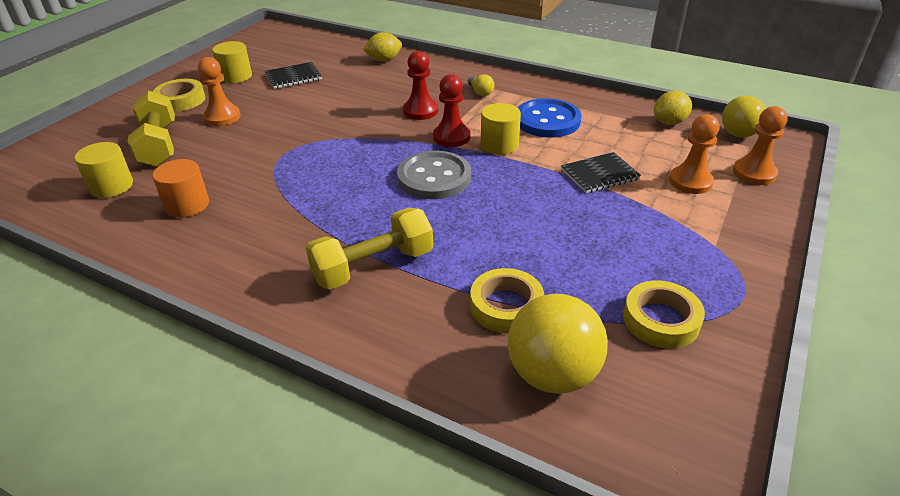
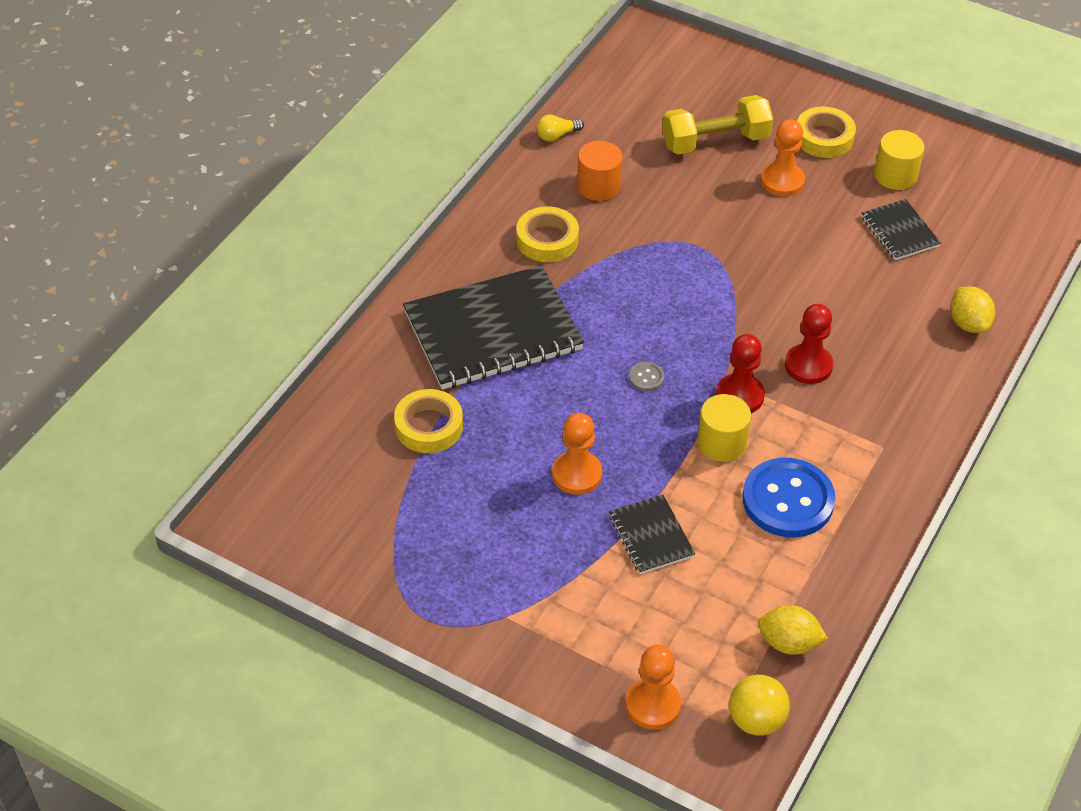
camera: 90 degrees right, 10 degrees up
(111, 186) = (633, 125): yellow cylinder -> none
(373, 266) = (493, 331): yellow dumbbell -> black notebook
(434, 177) = (646, 377): grey button -> grey button, size x0.41
(480, 92) = (869, 432): yellow light bulb -> yellow light bulb (557, 135)
(552, 374) = (345, 450): yellow ball -> none
(661, 320) = (398, 540): yellow tape -> yellow tape (547, 240)
(669, 122) = (788, 643): yellow lemon -> yellow lemon turned 45 degrees counterclockwise
(690, 181) = (633, 627): orange pawn -> orange pawn (577, 474)

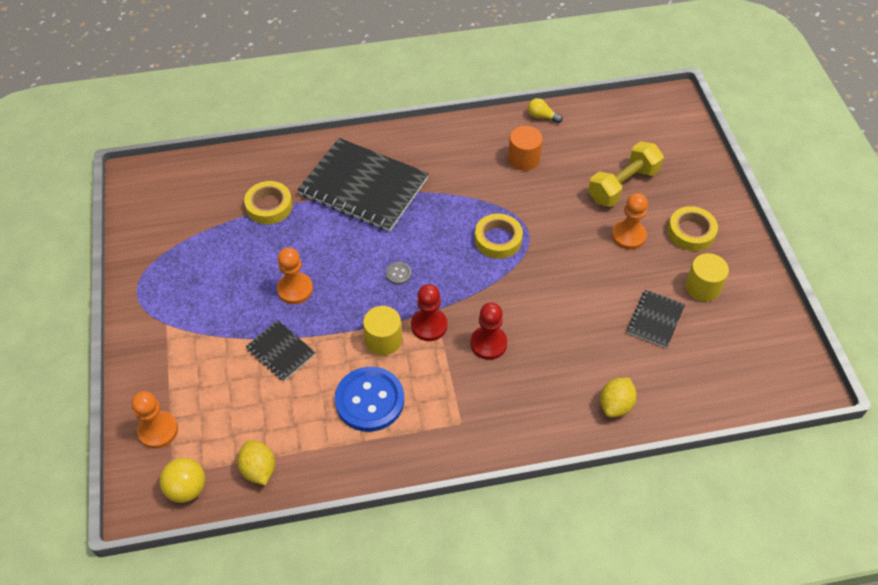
camera: 50 degrees right, 5 degrees up
(547, 240) = (457, 164): yellow tape -> yellow tape (498, 239)
(651, 536) = (281, 352): black notebook -> black notebook turned 75 degrees counterclockwise
(715, 141) = (623, 185): yellow dumbbell -> yellow dumbbell turned 75 degrees counterclockwise

